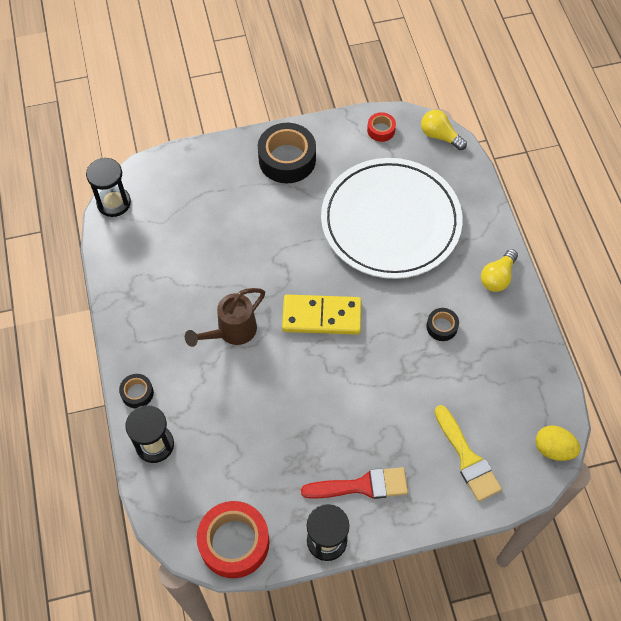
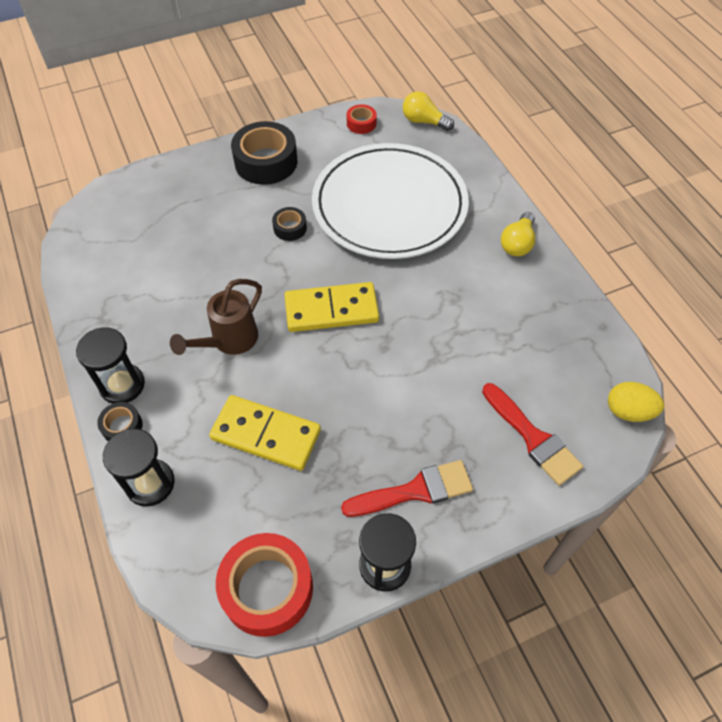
camera: 10 degrees left, 5 degrees down
(114, 203) = (76, 227): black hourglass -> black hourglass (122, 385)
(250, 419) = (266, 434): none -> yellow domino
(441, 327) = (469, 301): black tape -> black tape (290, 228)
(467, 458) = (533, 438): yellow brush -> red brush

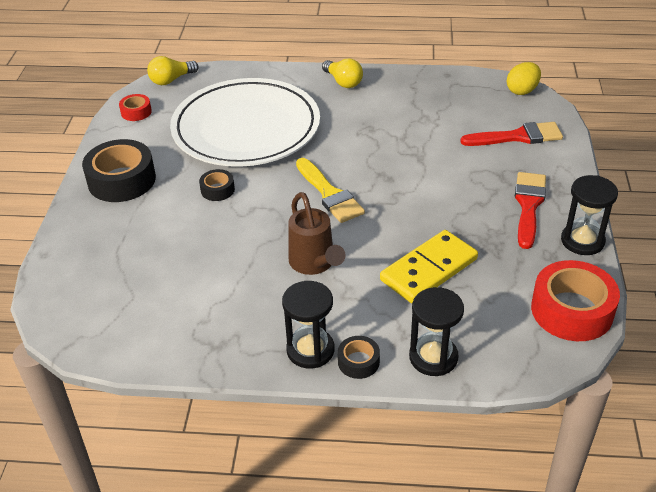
camera: 60 degrees left, 15 degrees down
(331, 310) = (329, 194): yellow domino -> yellow brush

